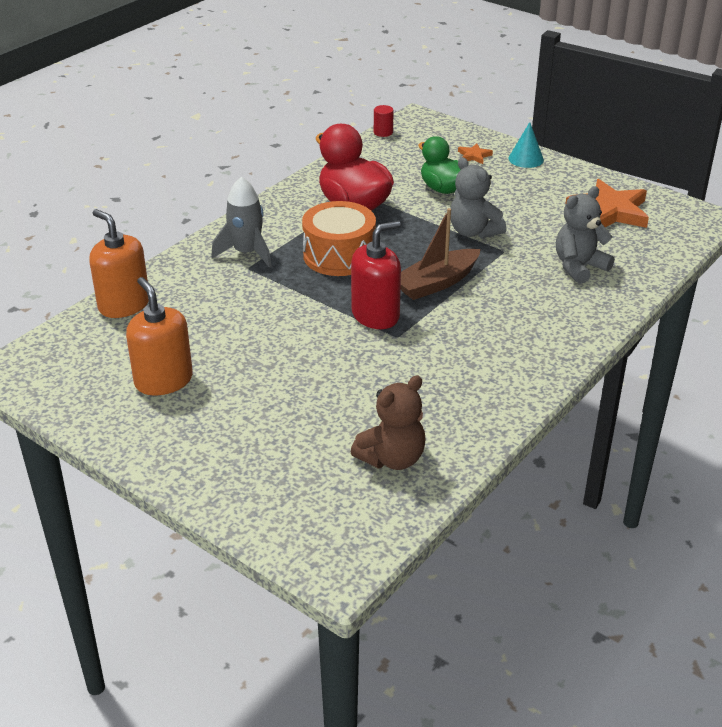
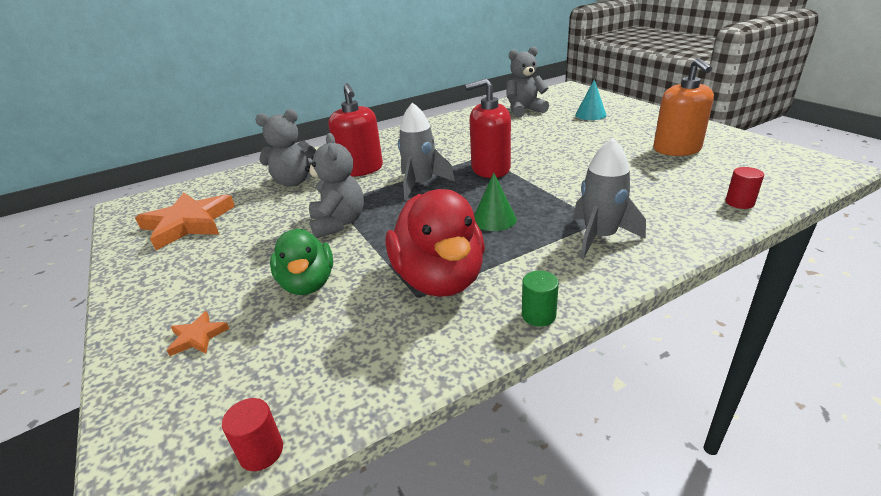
camera: 155 degrees left, 5 degrees down
(124, 305) = (739, 203): orange soap dispenser -> red cylinder
(279, 197) = (538, 315): none -> green cylinder
(339, 255) = (494, 219): orange drum -> green cone
(392, 458) = (524, 111): brown teddy bear -> grey teddy bear
(436, 283) = (421, 184): brown boat -> grey rocket
(525, 294) = (361, 169): none -> red soap dispenser
(526, 159) = (147, 313): turquoise cone -> turquoise cone (590, 115)

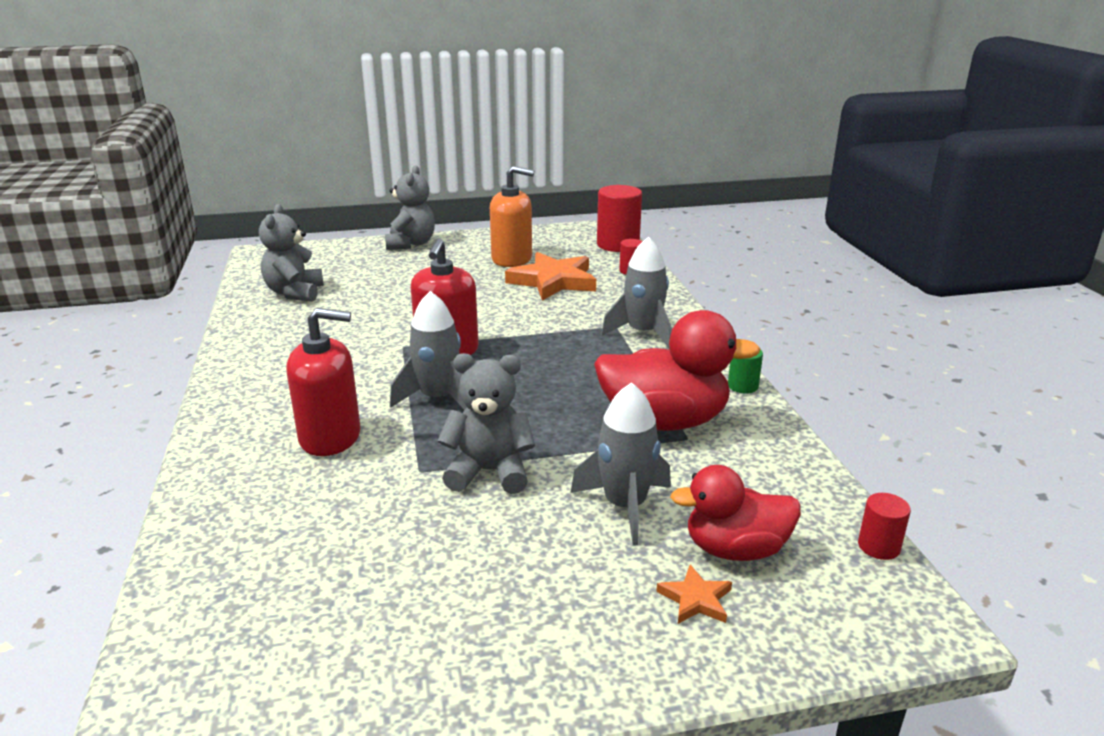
camera: 75 degrees left, 5 degrees down
(188, 223) = (346, 634): orange star -> orange star (553, 281)
(256, 349) = (735, 549): none -> red duck
(294, 181) = (299, 504): grey teddy bear -> grey teddy bear (411, 244)
(308, 284) = (625, 506): green duck -> grey rocket
(494, 219) = (569, 372): green cone -> none
(590, 115) = (370, 266): turquoise cone -> none
(797, 183) = (618, 245): none -> red cylinder

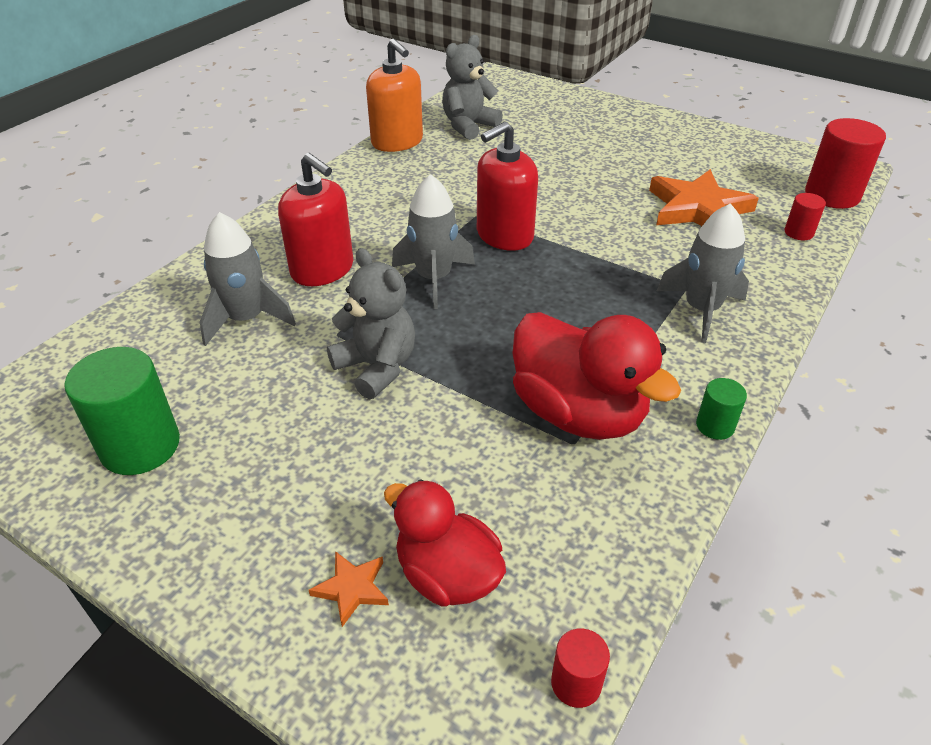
camera: 45 degrees right, 15 degrees up
(377, 641) = (140, 446): none -> green cylinder
(411, 244) = (624, 113): grey teddy bear -> none
(512, 259) = (693, 166): orange soap dispenser -> orange soap dispenser (397, 142)
(625, 506) = (424, 468): grey rocket -> grey rocket (246, 319)

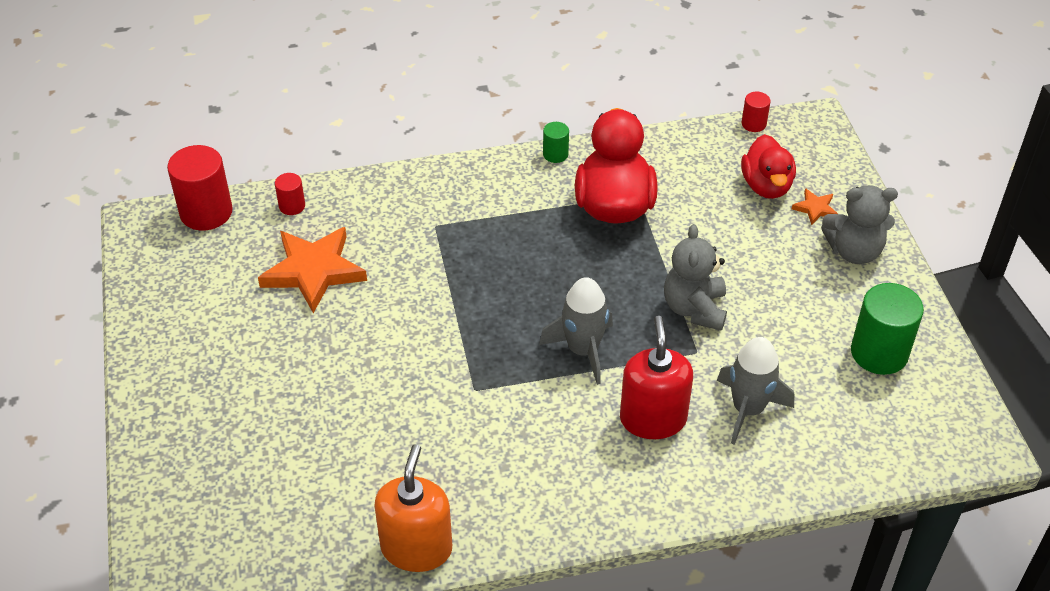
camera: 135 degrees left, 5 degrees up
(468, 126) = (319, 519): grey teddy bear -> grey teddy bear (854, 251)
(504, 235) = (483, 352): red soap dispenser -> none
(701, 310) = (453, 207): grey rocket -> none

